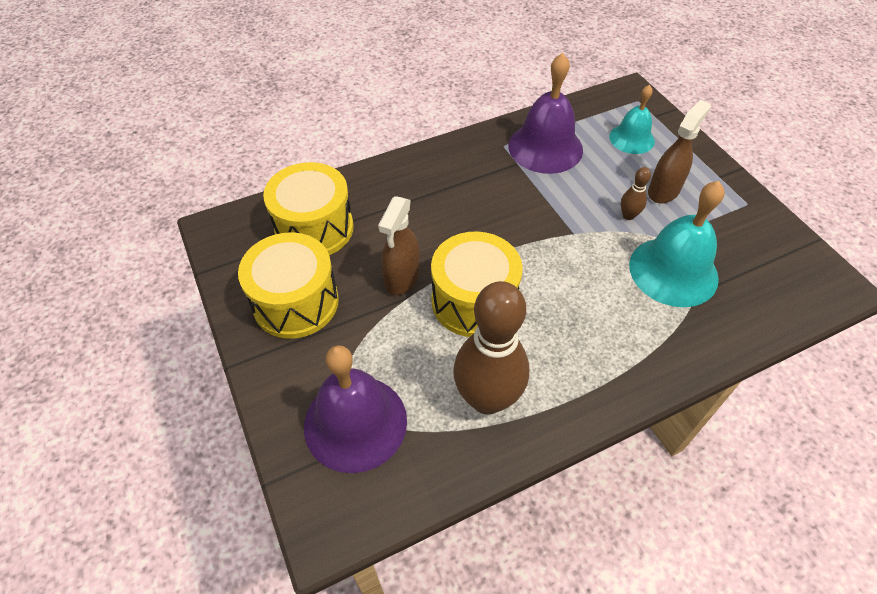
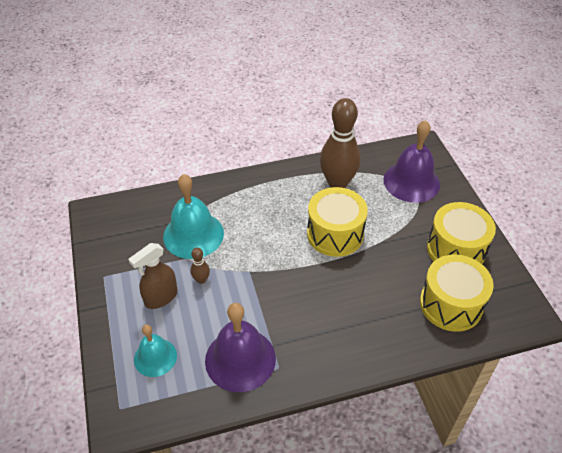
camera: 170 degrees left, 5 degrees down
(402, 278) = (382, 256): brown spray bottle -> none

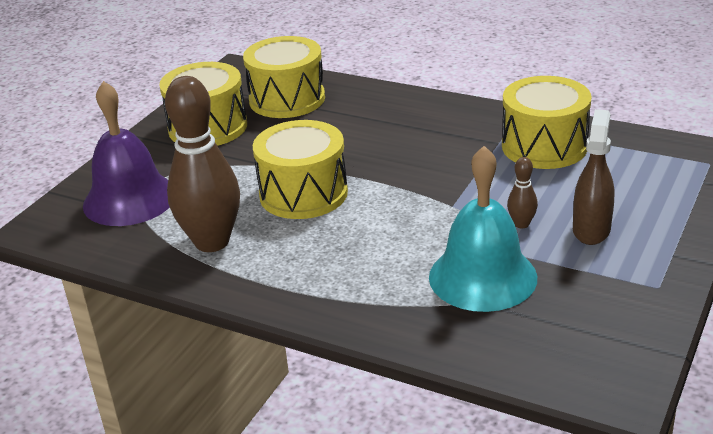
camera: 135 degrees left, 15 degrees down
(155, 357) = (640, 183): turquoise bell -> none
(161, 297) = (591, 230): brown spray bottle -> brown spray bottle turned 75 degrees counterclockwise
(240, 359) = (544, 146): purple bell -> yellow drum

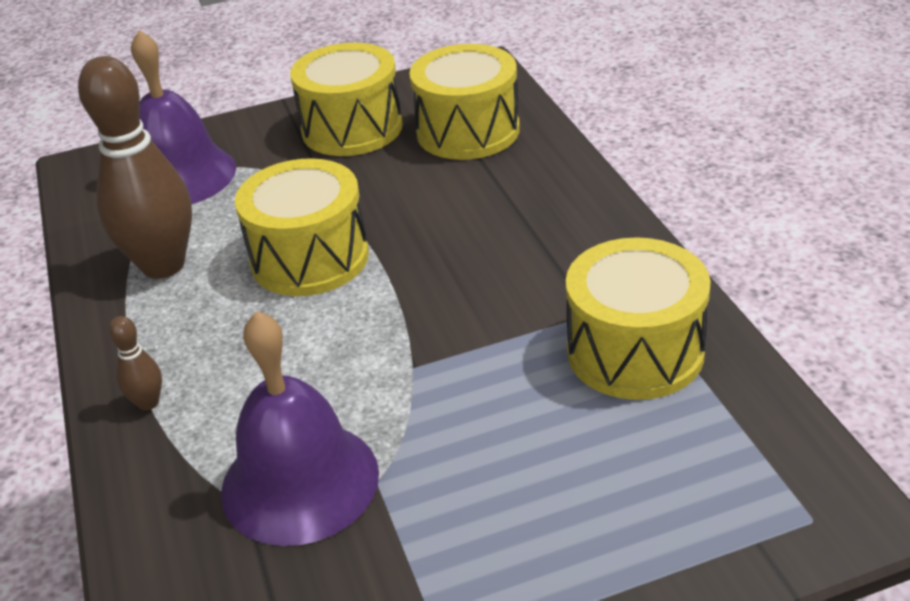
camera: 45 degrees right, 5 degrees up
(482, 277) = (300, 482): turquoise bell -> purple bell
(521, 224) = (442, 443): brown bowling pin -> brown bowling pin (148, 403)
(591, 230) = (502, 508): brown spray bottle -> none

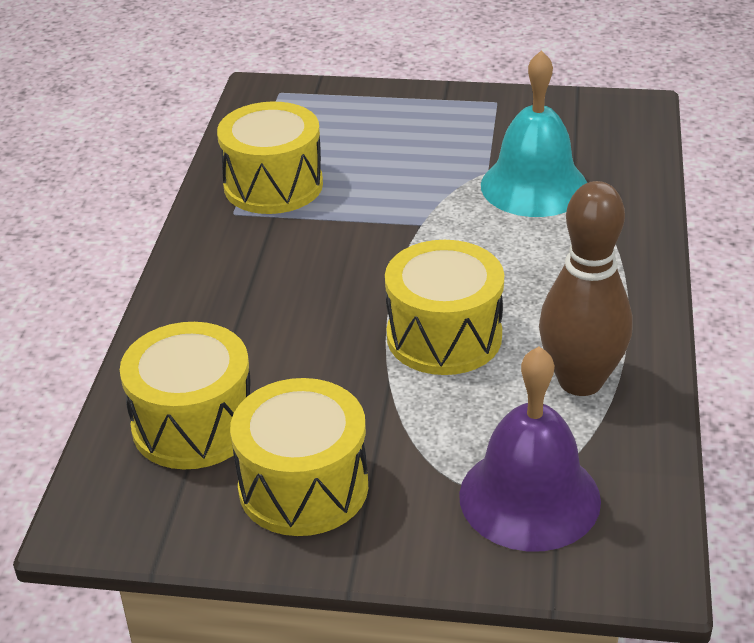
camera: 155 degrees left, 0 degrees up
(148, 403) = (622, 264): brown bowling pin -> none
(300, 482) = (534, 186): purple bell -> turquoise bell

